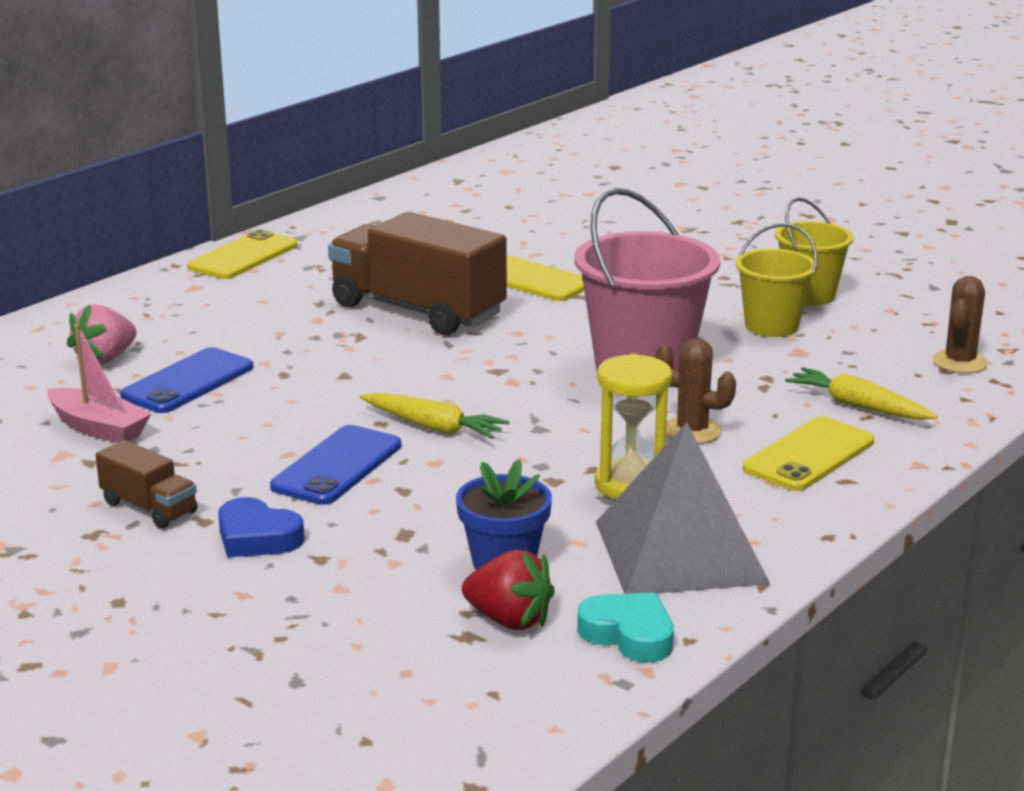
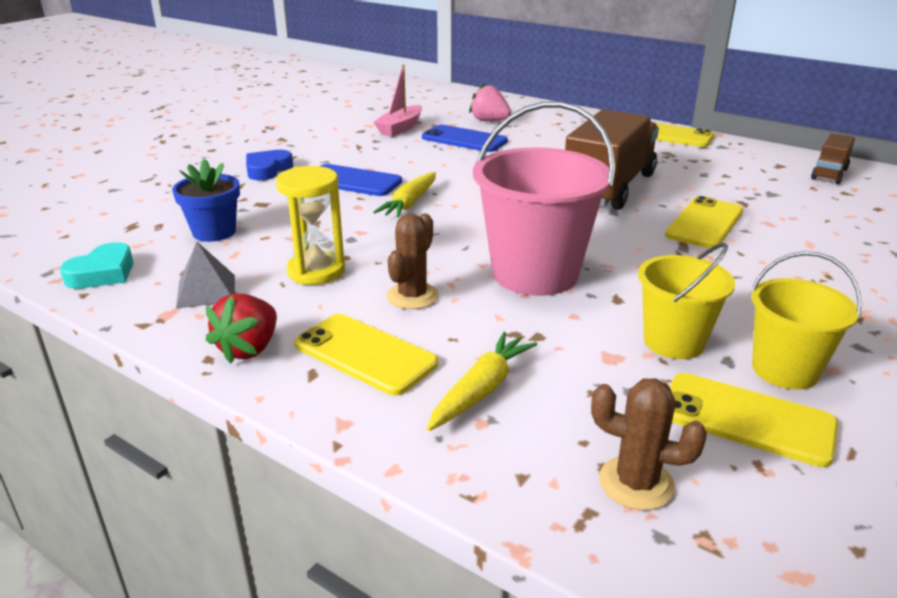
camera: 85 degrees right, 5 degrees up
(149, 507) = (307, 146): brown truck -> brown truck (829, 174)
(509, 620) = (142, 236): red strawberry -> red strawberry (249, 349)
(680, 552) = (206, 291): grey pyramid -> grey pyramid, size x0.49
(876, 318) = (746, 419): none -> yellow phone

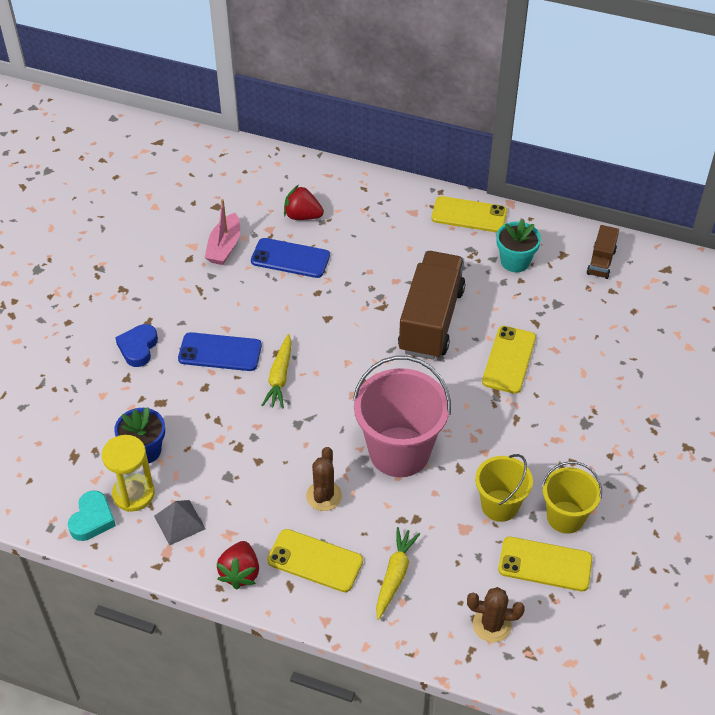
camera: 15 degrees left, 20 degrees up
(316, 271) = (246, 482): yellow hourglass -> yellow hourglass (133, 494)
(489, 121) = (302, 216): pink strawberry -> red strawberry
(720, 164) = (515, 261): none -> turquoise flower pot

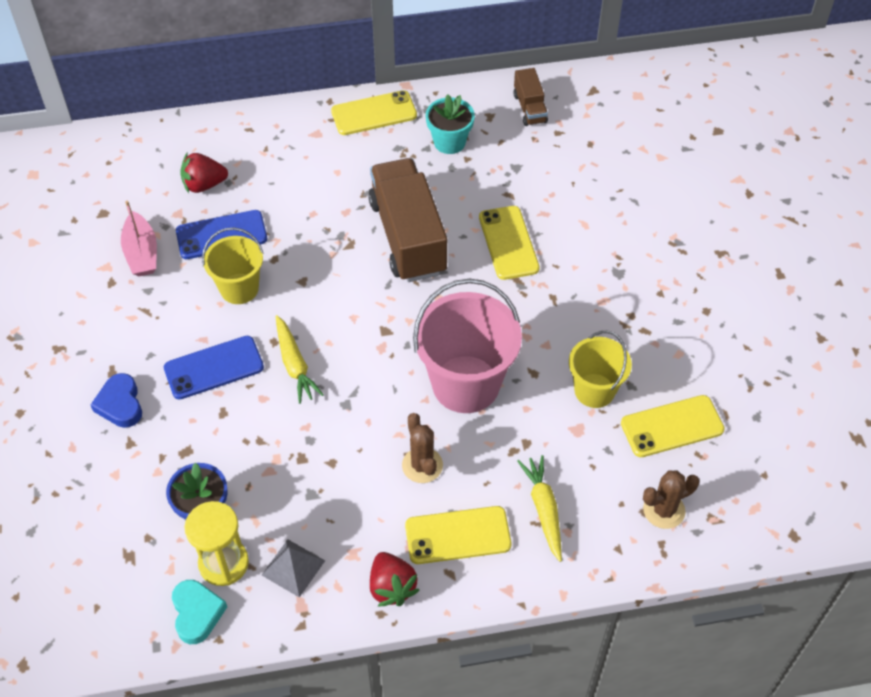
camera: 30 degrees left, 5 degrees up
(565, 517) = (660, 372): yellow bucket -> yellow bucket (239, 288)

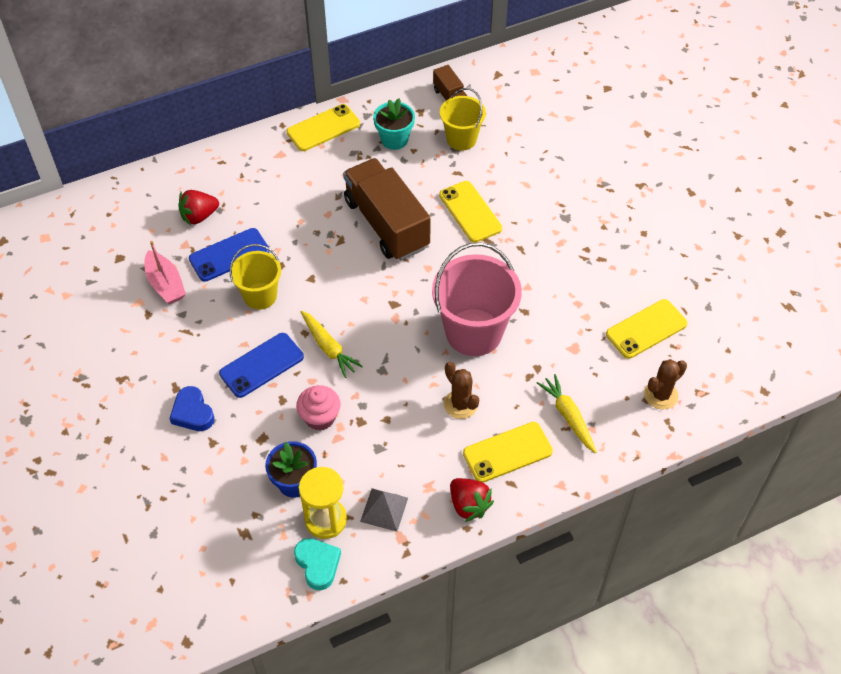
camera: 15 degrees left, 0 degrees up
(258, 442) = (320, 417): none -> pink cupcake
(594, 390) = (577, 314): yellow bucket -> yellow bucket (461, 139)

